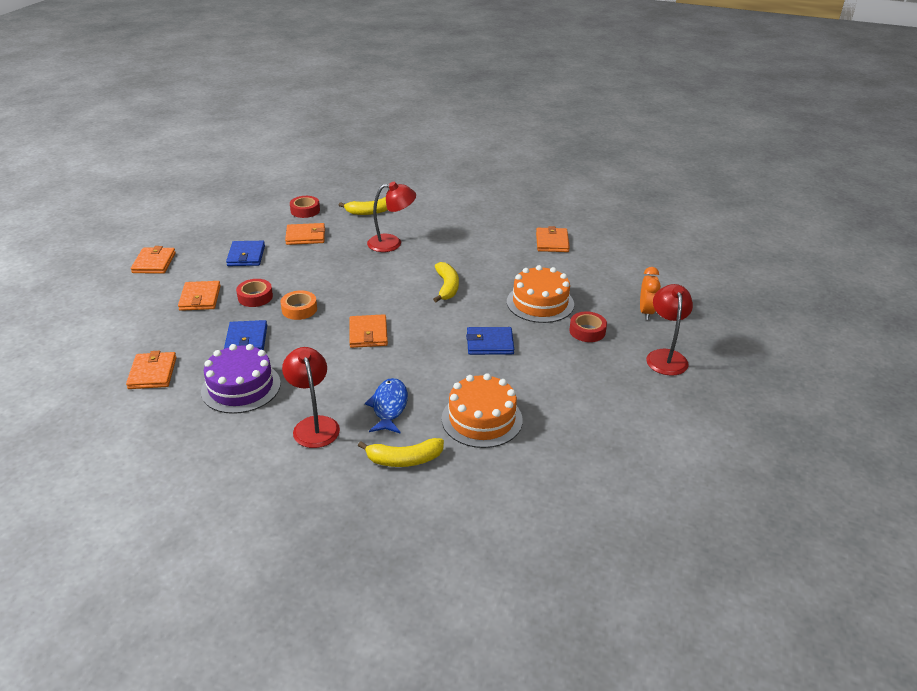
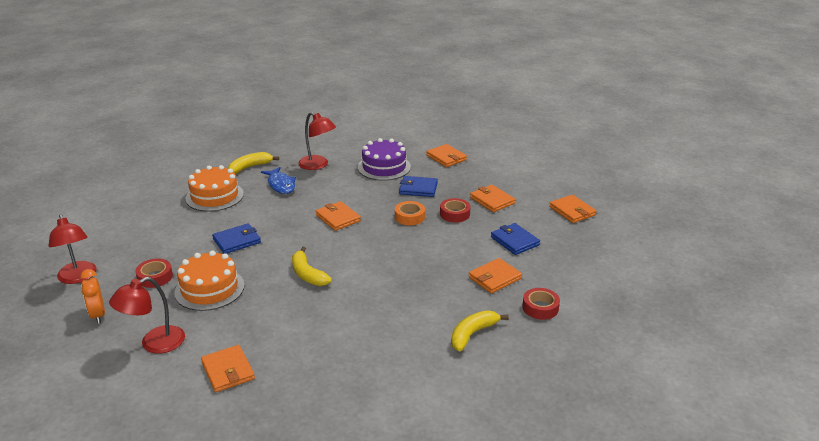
camera: 150 degrees right, 5 degrees down
(246, 339) = (418, 188): blue wallet -> blue wallet turned 45 degrees counterclockwise
(392, 243) = (404, 302): red lamp -> red lamp (154, 344)

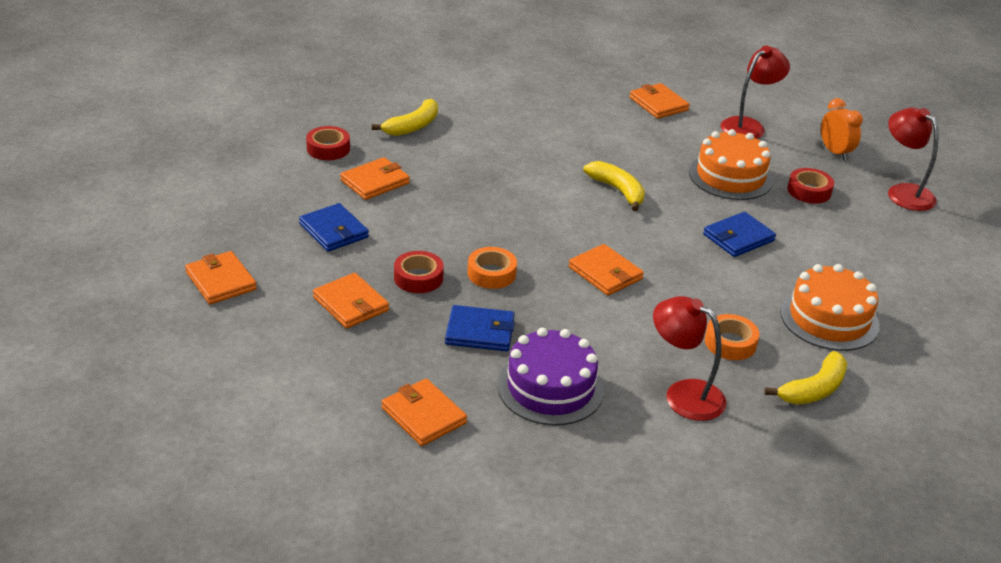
camera: 175 degrees right, 5 degrees up
(281, 185) = (730, 343): blue fish -> orange tape

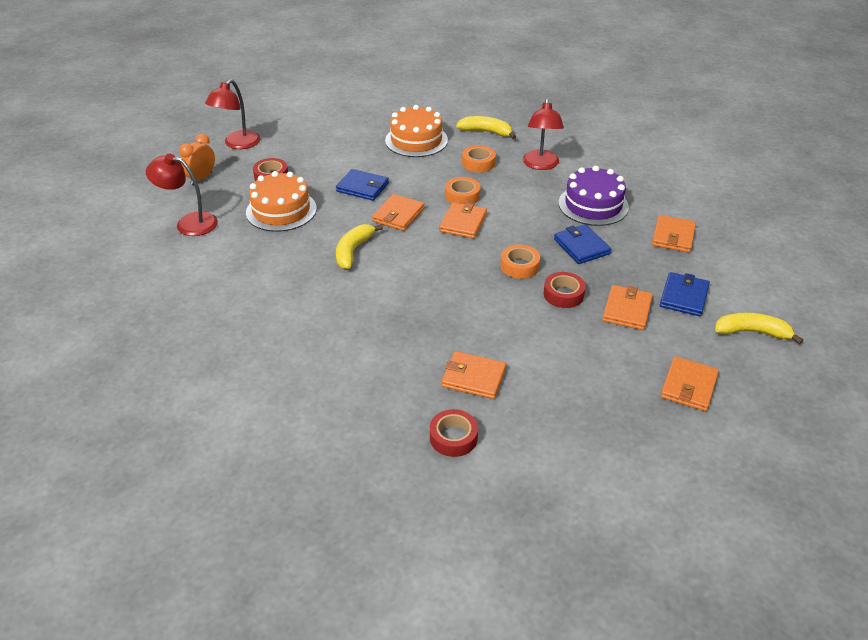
camera: 120 degrees left, 5 degrees up
(333, 231) = (563, 363): blue wallet -> blue wallet (684, 297)
(412, 126) = (359, 403): yellow banana -> yellow banana (752, 332)
(658, 104) = (185, 276): orange wallet -> orange wallet (398, 215)
(662, 297) = (462, 196): none -> orange tape

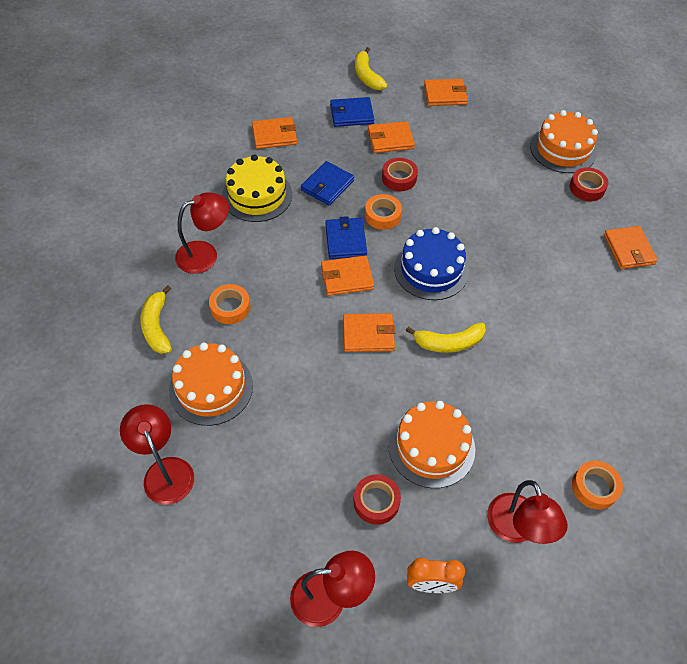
camera: 120 degrees left, 15 degrees up
(362, 187) = (340, 391): blue wallet -> blue wallet (346, 240)
(373, 113) = (165, 471): none -> red lamp
(434, 271) = (431, 269): none -> blue cake
(462, 196) = (301, 296): orange tape -> orange tape (594, 487)
(473, 377) = (528, 197): orange wallet -> orange wallet (628, 249)
(531, 451) = (563, 149): none -> orange cake
(593, 205) = (257, 195): purple cake -> yellow cake

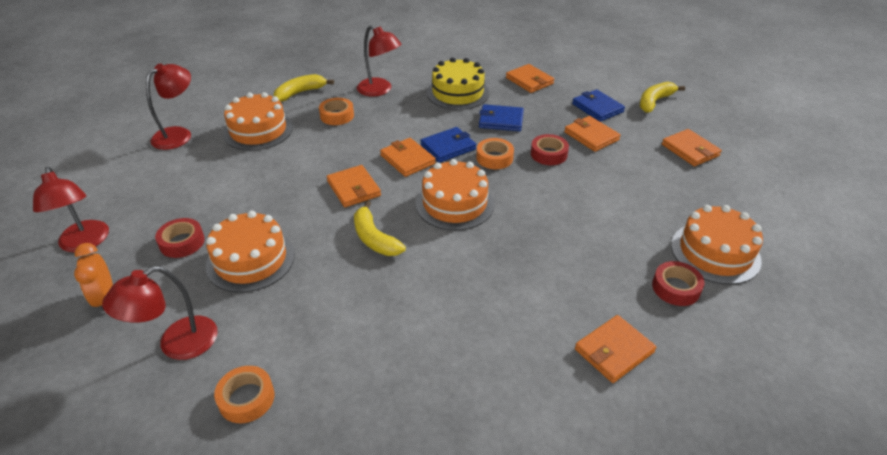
camera: 65 degrees right, 15 degrees down
(431, 269) = (454, 203): blue cake -> orange cake

